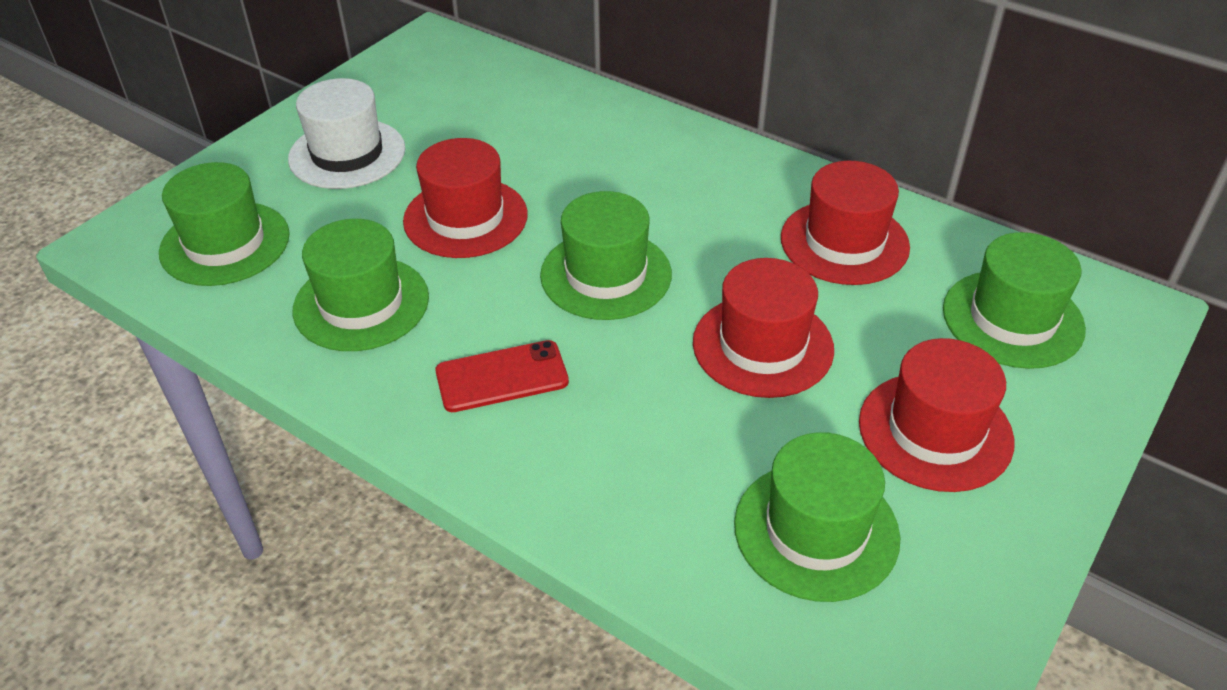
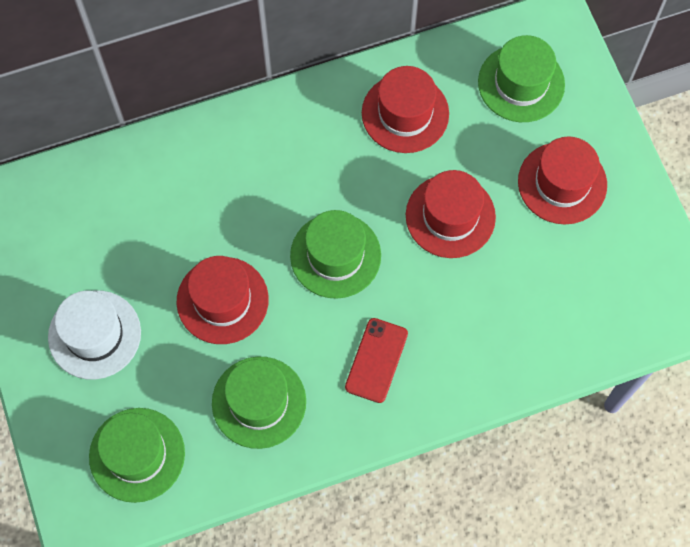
camera: 55 degrees left, 25 degrees up
(816, 530) = (579, 282): green hat -> none

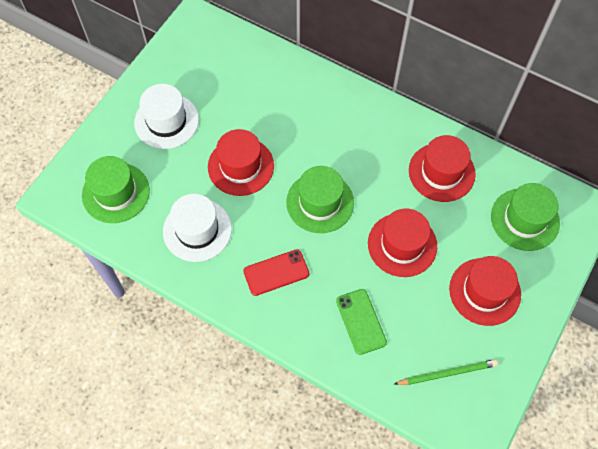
camera: 50 degrees right, 5 degrees down
(259, 402) = (197, 230): green hat -> white hat
(497, 321) = (361, 321): none -> green phone
(613, 286) = (447, 373): none -> green pencil

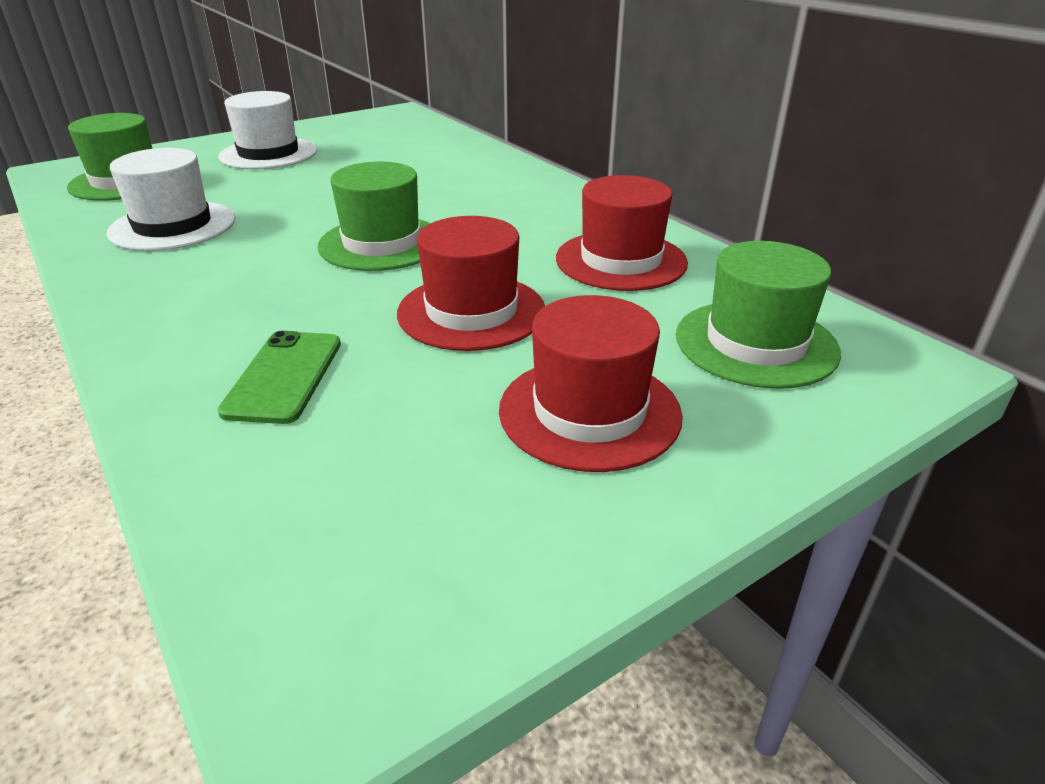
camera: 25 degrees right, 30 degrees down
(241, 166) = (310, 196): red hat -> none
(276, 272) = (220, 286): red phone -> none
(447, 373) = (375, 515): green pencil -> none

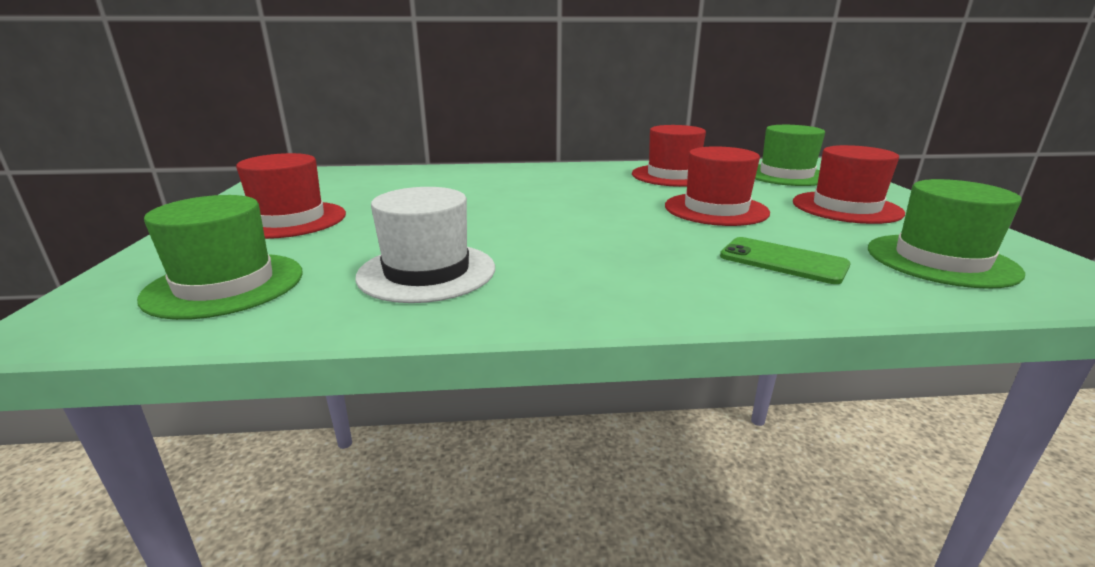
camera: 60 degrees left, 10 degrees down
(268, 154) = (289, 220): white hat -> red hat
(382, 243) = (580, 213): green hat -> green hat (940, 260)

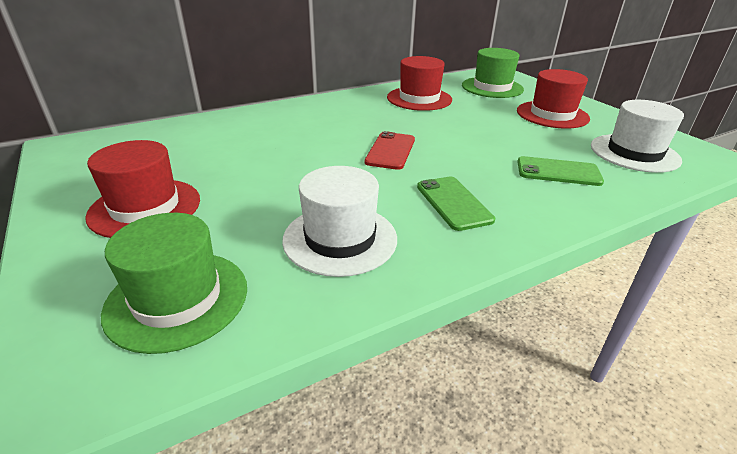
camera: 25 degrees left, 10 degrees up
(579, 213) = (390, 151): none -> red phone
(595, 266) = (453, 203): none -> green phone
(716, 209) = (478, 130): red hat -> none
(940, 260) = (634, 153): green hat -> white hat

